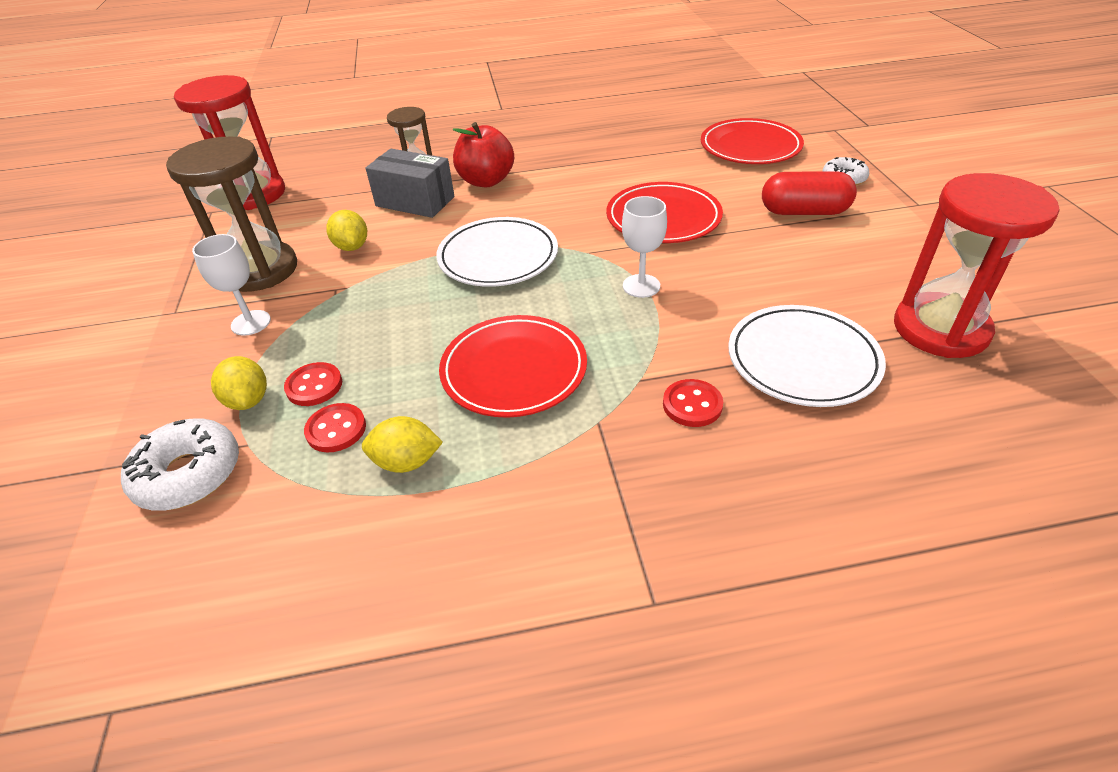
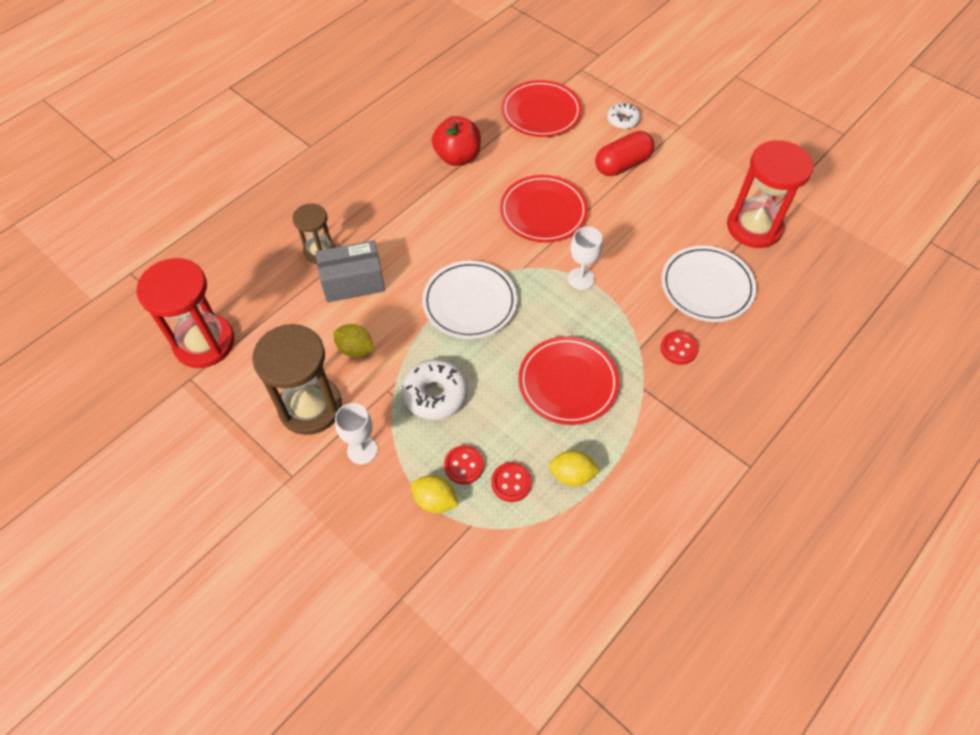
camera: 40 degrees left, 15 degrees up
(188, 474) = (460, 564): white donut -> white donut (435, 394)
(406, 462) = (572, 475): yellow lemon -> yellow lemon turned 45 degrees clockwise
(486, 181) = (385, 235): red apple -> red apple (457, 157)

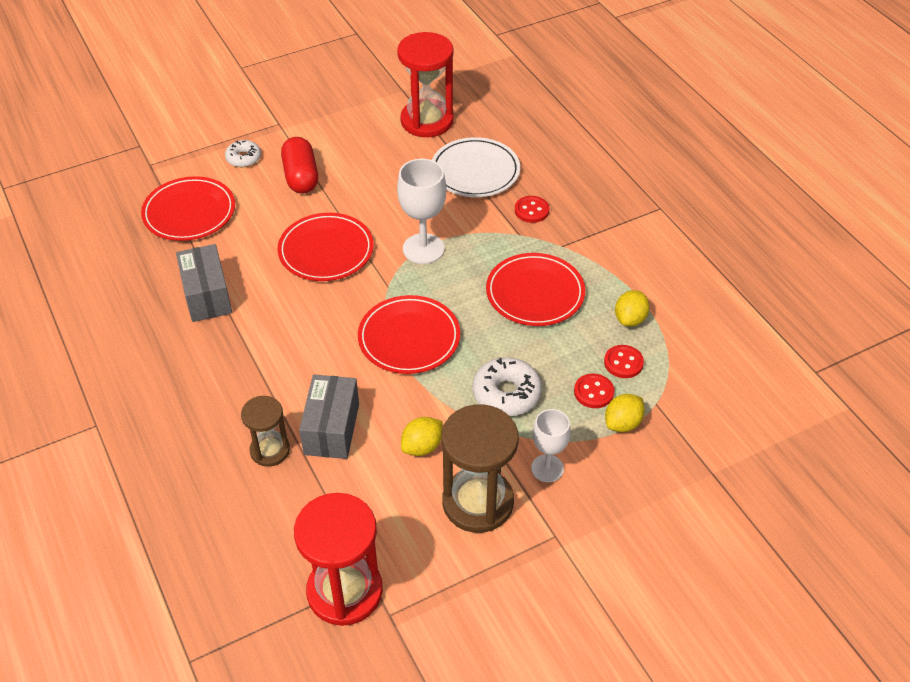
camera: 70 degrees left, 10 degrees down
(457, 157) = (207, 295): red apple -> grey box
(470, 302) = (409, 338): white plate -> red plate
(581, 278) = (423, 249): white goblet -> white goblet, size x1.52

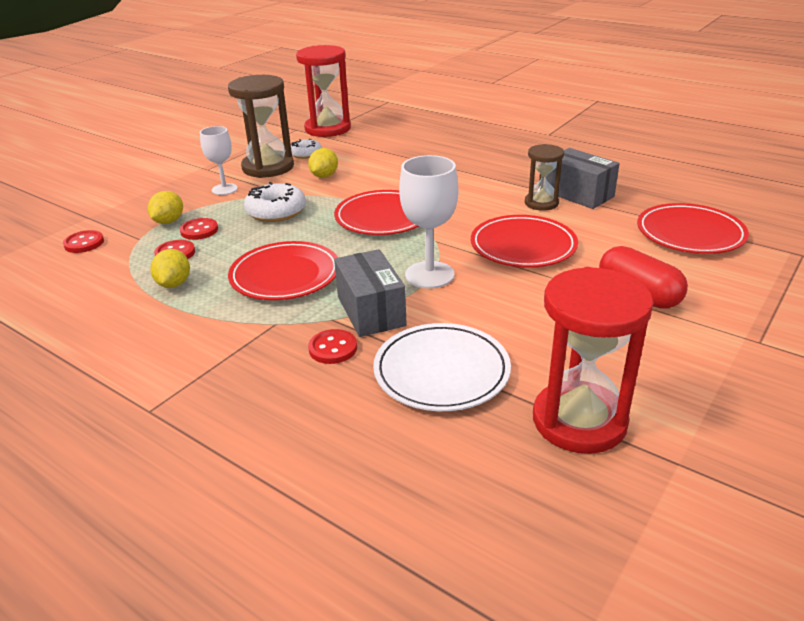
camera: 155 degrees right, 15 degrees down
(243, 158) = (727, 291): white donut -> white donut (306, 154)
(270, 450) = (427, 152): brown hourglass -> brown hourglass (541, 203)
(332, 429) = (396, 167): grey box -> grey box (371, 311)
(713, 419) = (84, 243): none -> red button

